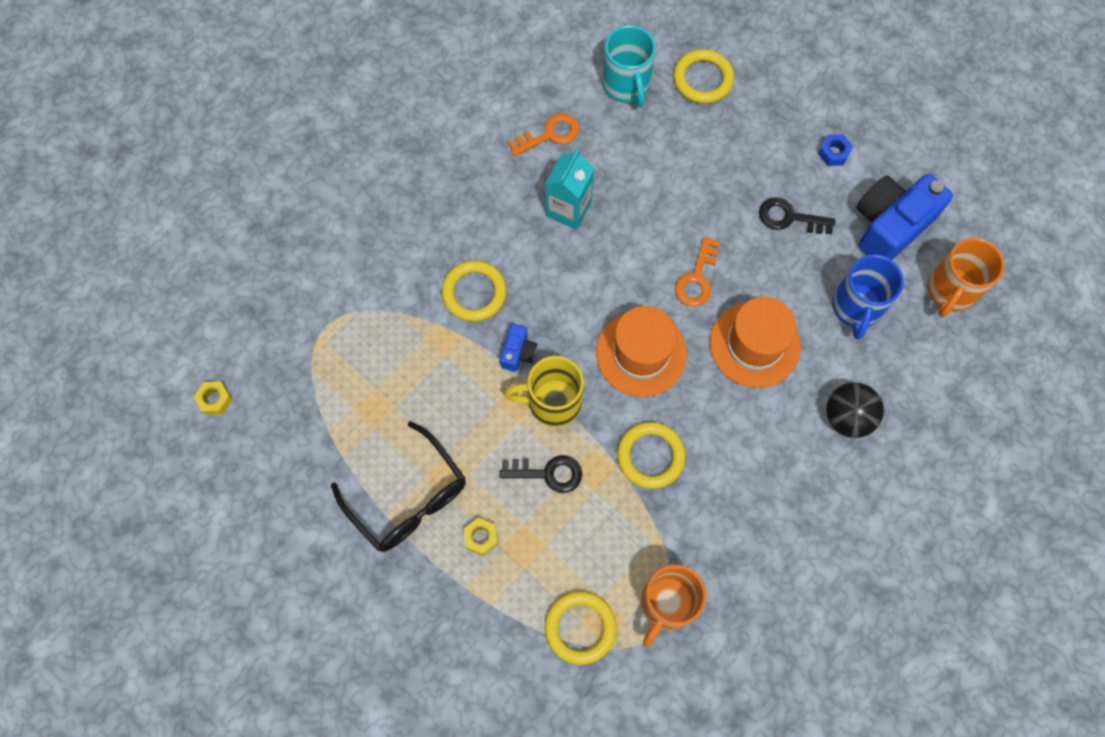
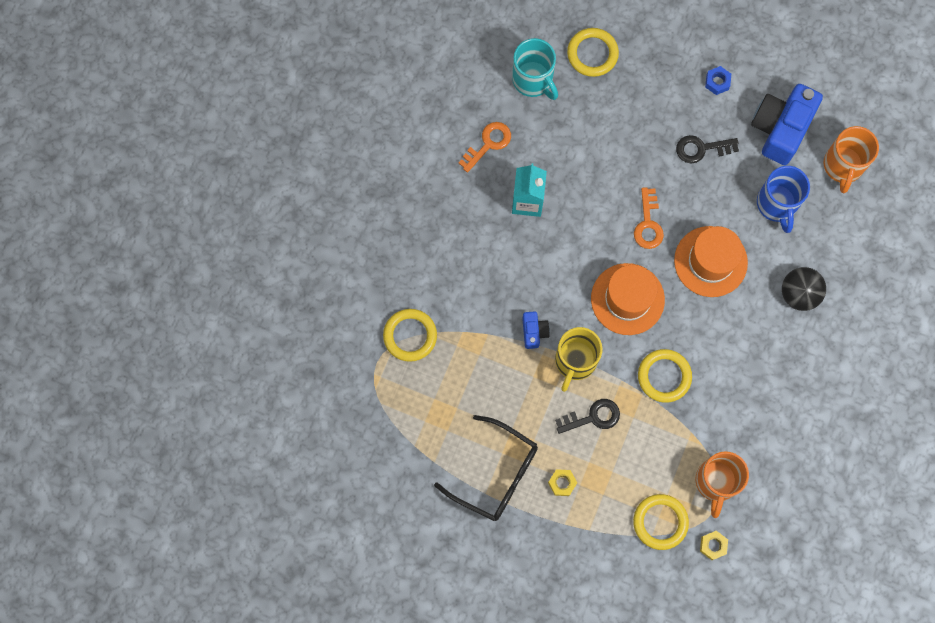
camera: 20 degrees left, 5 degrees up
(215, 399) = (315, 452): yellow nut -> yellow nut (713, 545)
(474, 293) = (481, 296): yellow ring -> yellow ring (410, 336)
(552, 402) = (575, 361): yellow mug -> yellow mug turned 45 degrees counterclockwise

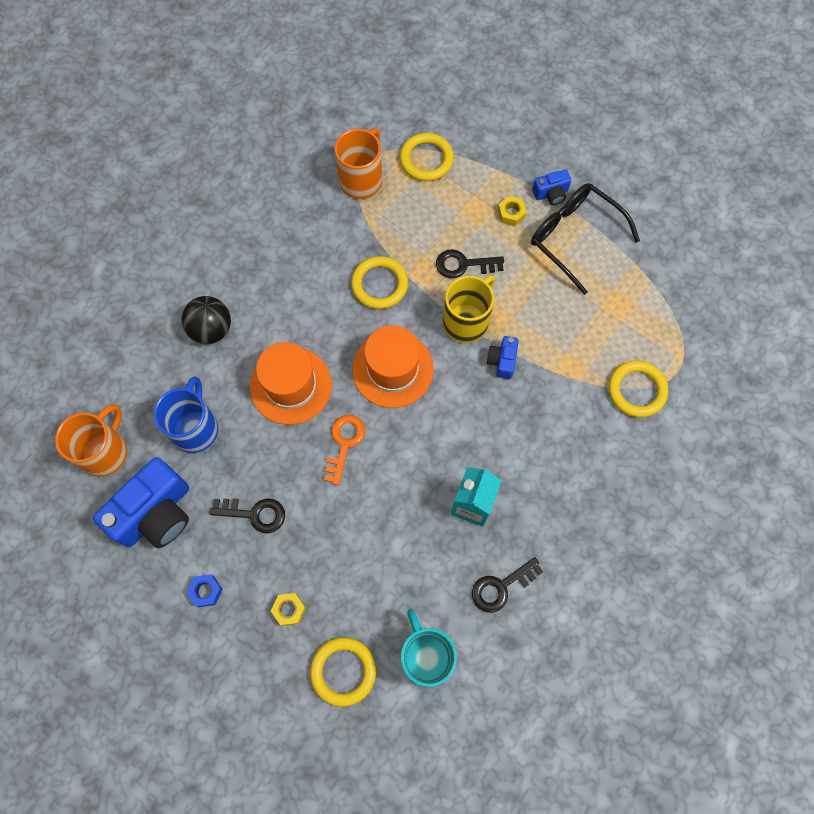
camera: 165 degrees left, 5 degrees down
(488, 144) = (501, 587): orange key -> black key
(529, 516) = (551, 194): none -> blue camera
(713, 545) = (383, 130): yellow nut -> yellow nut (289, 610)

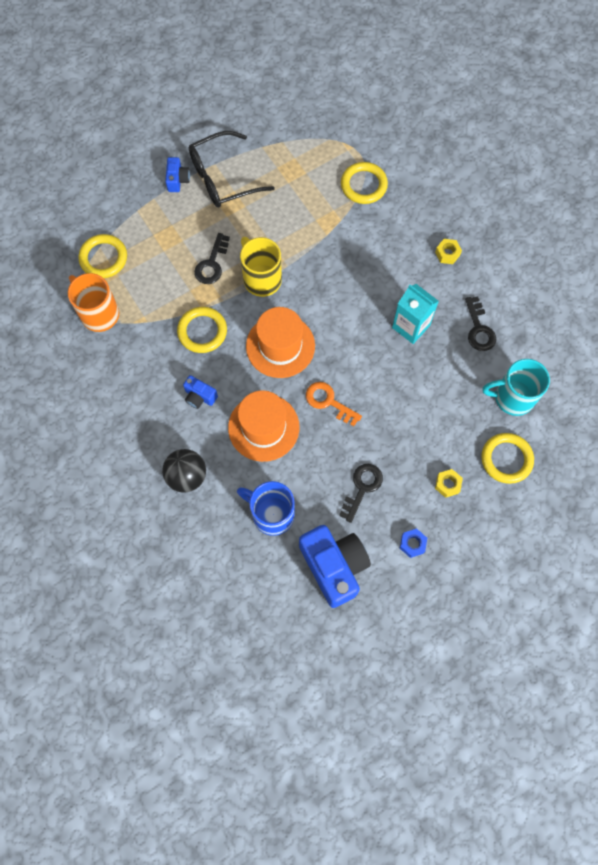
camera: 70 degrees left, 0 degrees up
(105, 451) = (264, 595): orange mug -> none
(502, 361) = (305, 265): blue camera -> blue camera (199, 396)
(511, 214) = (182, 214): yellow nut -> yellow nut (447, 254)

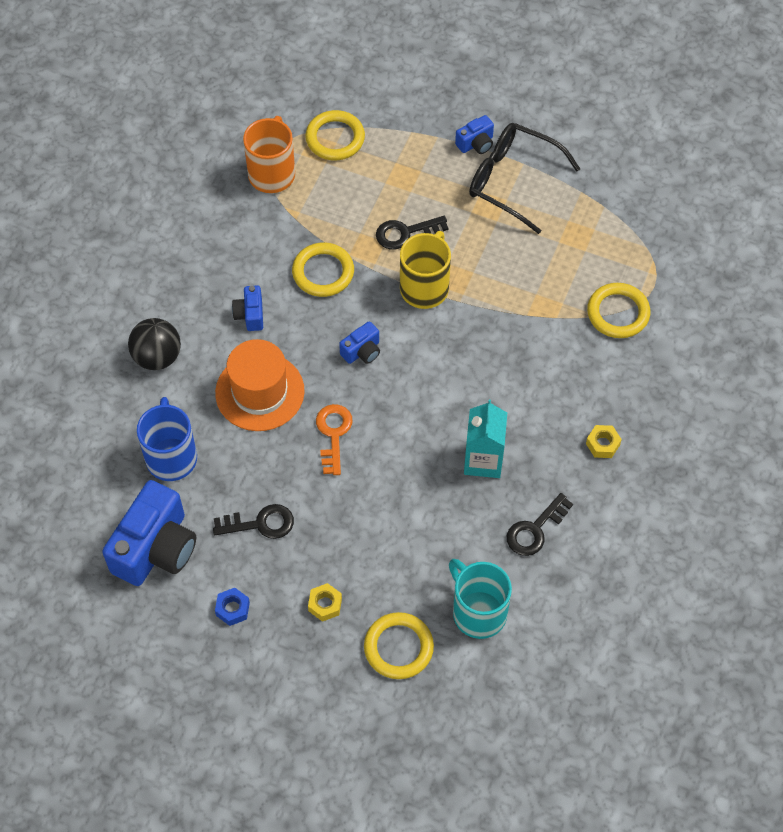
camera: 55 degrees right, 10 degrees down
(280, 346) = (362, 351): orange hat -> blue camera

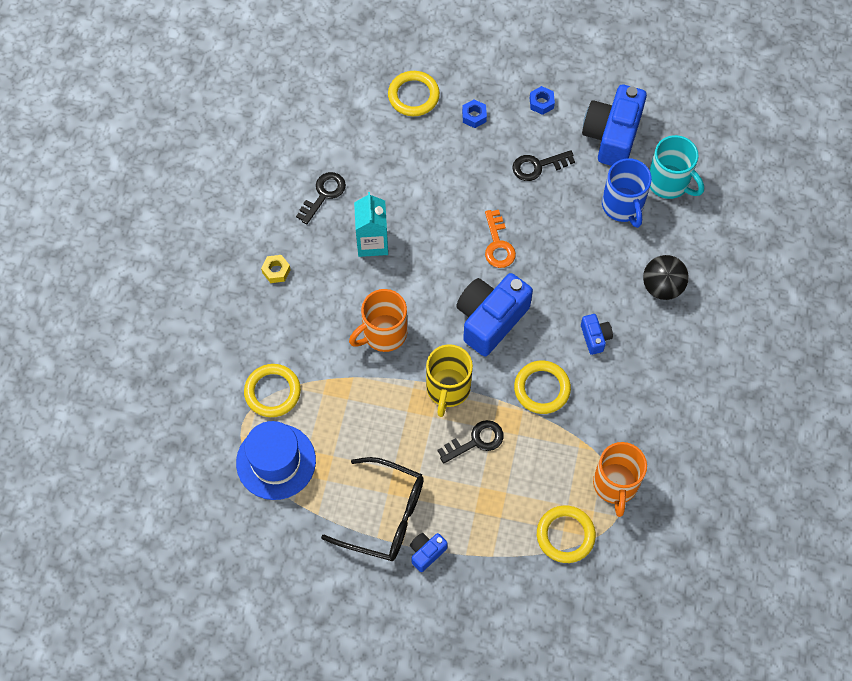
camera: 170 degrees right, 5 degrees up
(260, 392) = (567, 270): orange hat -> none
(325, 604) = (474, 116): yellow nut -> blue nut
(362, 351) = (490, 319): blue camera -> blue camera, size x2.13
(478, 612) = (359, 128): turquoise mug -> turquoise mug (669, 183)
(486, 355) = (383, 333): none -> orange mug
(620, 245) = (276, 461): none -> blue hat

